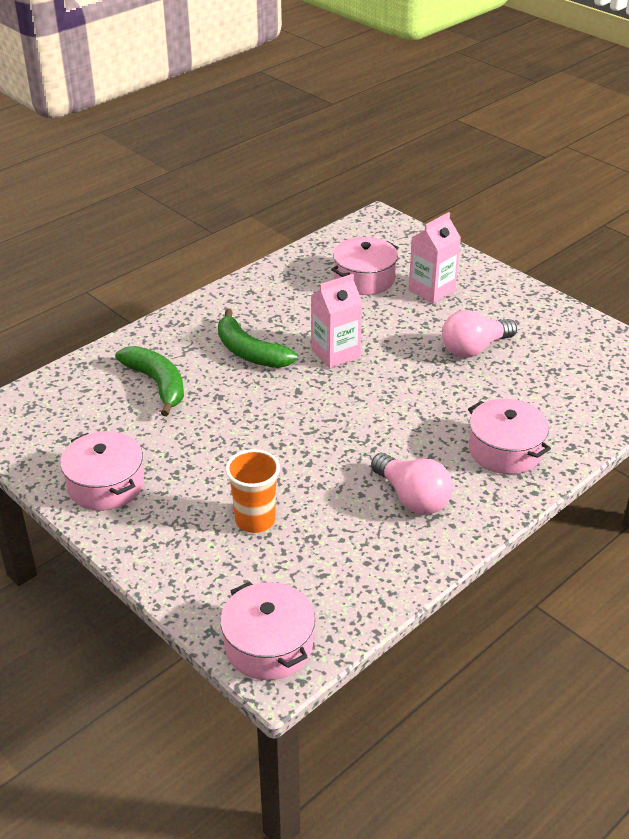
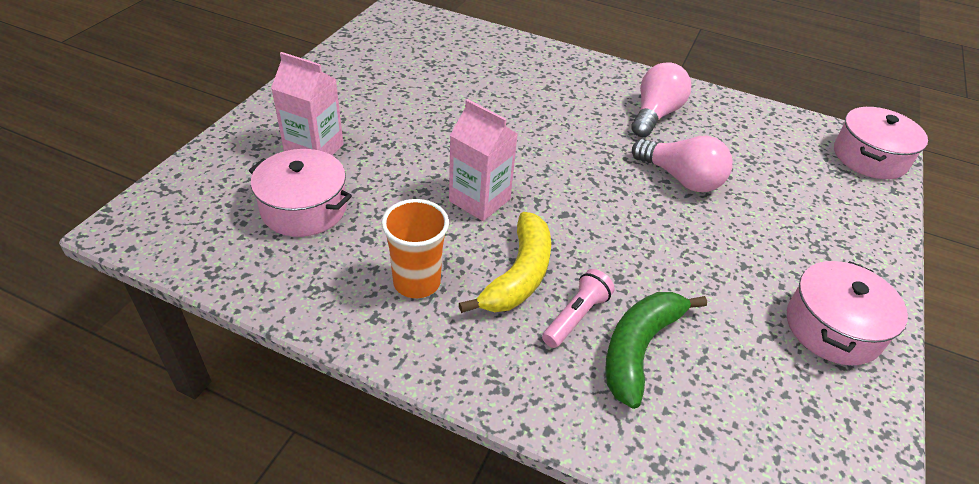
camera: 115 degrees left, 5 degrees up
(199, 366) = (576, 317): none -> pink flashlight
(250, 352) = (519, 275): green banana -> yellow banana
(255, 520) = (765, 197): orange cup -> orange cup (417, 282)
(474, 349) = (418, 108): pink light bulb -> pink light bulb (681, 179)
(505, 450) = (559, 77): pink pot -> none

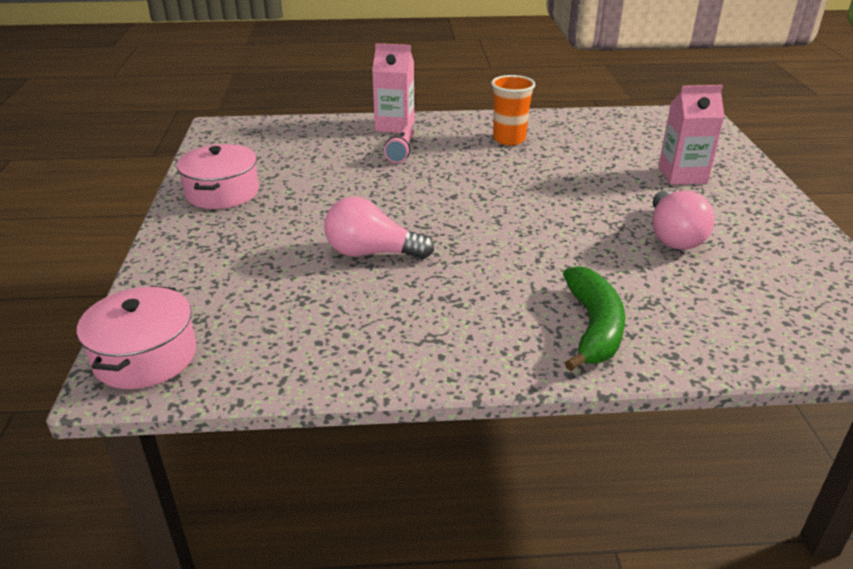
camera: 155 degrees right, 10 degrees down
(304, 208) = (625, 147): pink pot -> none
(479, 200) = (524, 184): pink carton -> pink carton (394, 126)
(519, 275) = (453, 158): yellow banana -> none
(639, 348) = (354, 151): green banana -> green banana (593, 327)
(655, 114) = (436, 314): pink light bulb -> pink light bulb (673, 236)

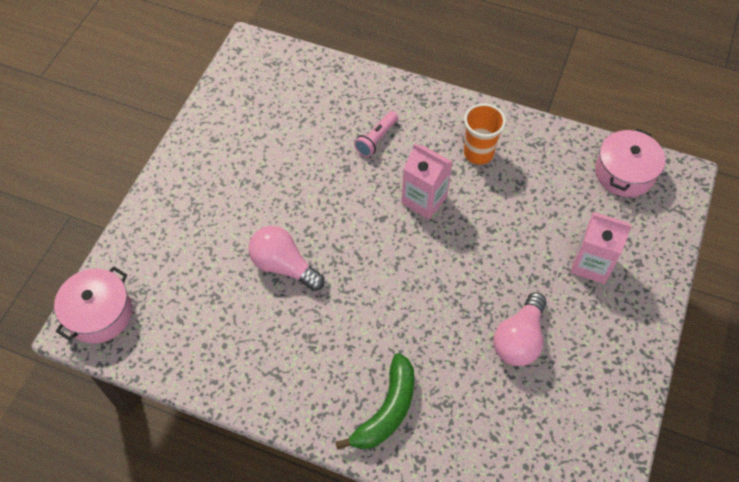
camera: 25 degrees right, 25 degrees up
(222, 192) = (214, 146): pink pot -> pink pot (624, 173)
(394, 126) = (393, 95): pink carton -> pink carton (424, 200)

